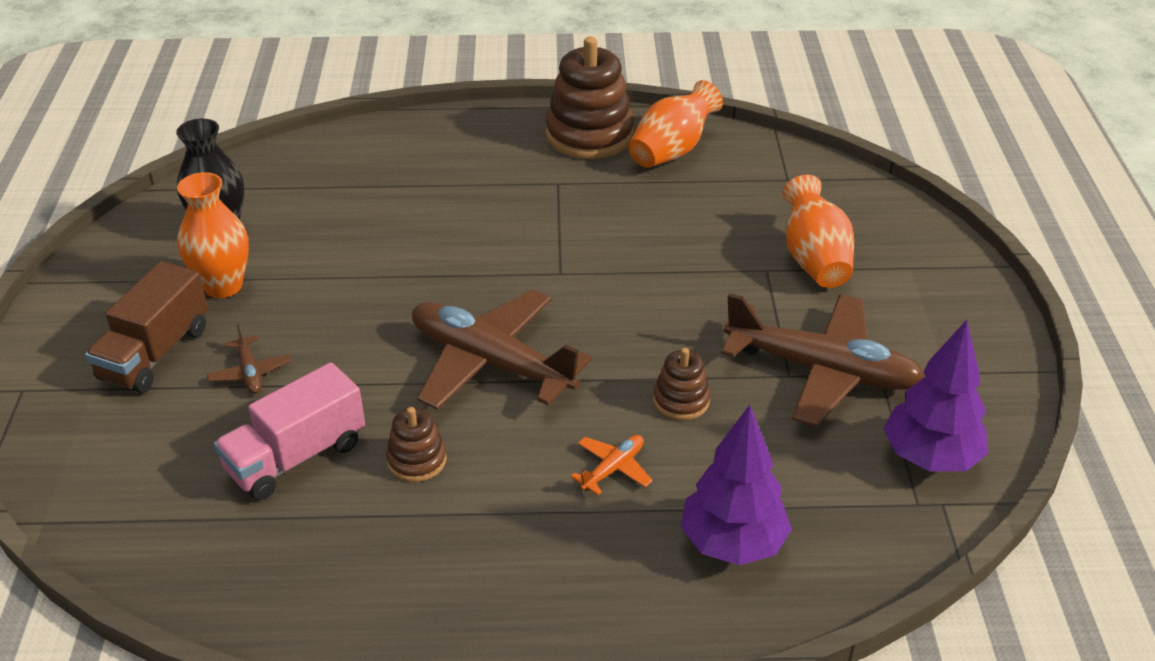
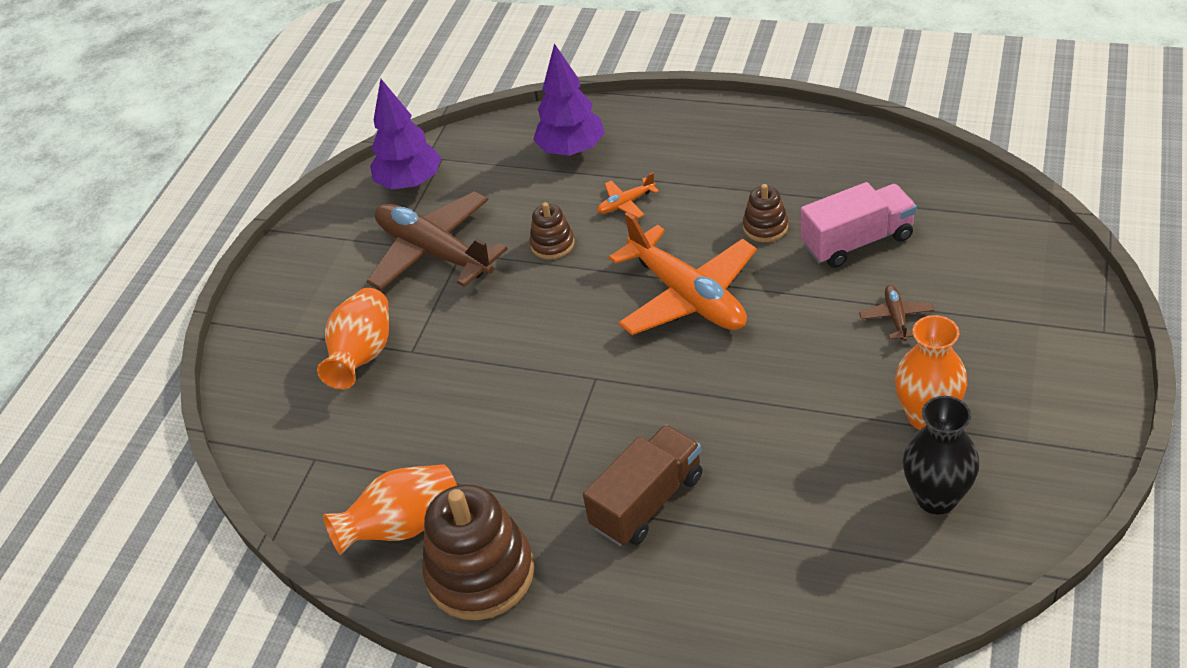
camera: 155 degrees left, 5 degrees up
(155, 353) = (986, 350): brown truck -> brown truck (647, 502)
(491, 363) = (688, 296): brown plane -> orange plane

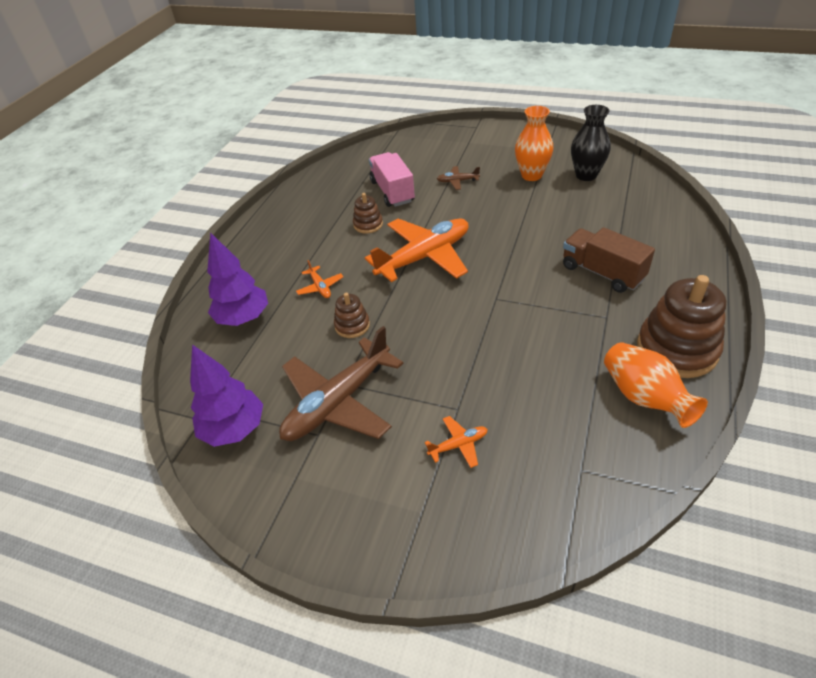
camera: 90 degrees left, 0 degrees up
(363, 355) = (458, 445): orange vase -> orange plane

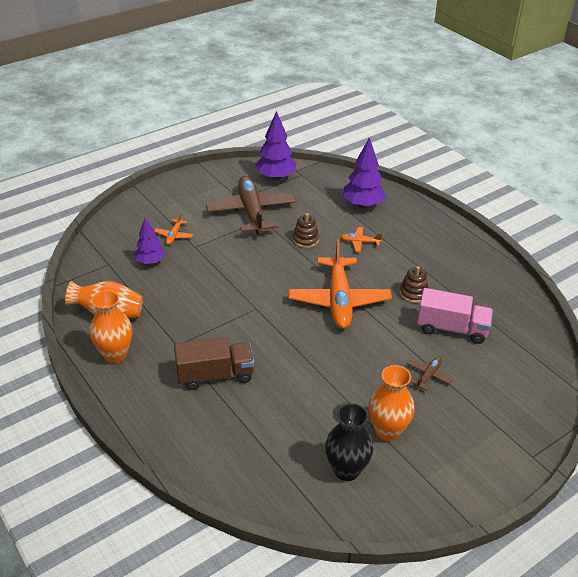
camera: 120 degrees right, 5 degrees down
(528, 429) = (150, 262): none -> purple tree
(677, 349) = (115, 354): brown stacking toy -> orange vase

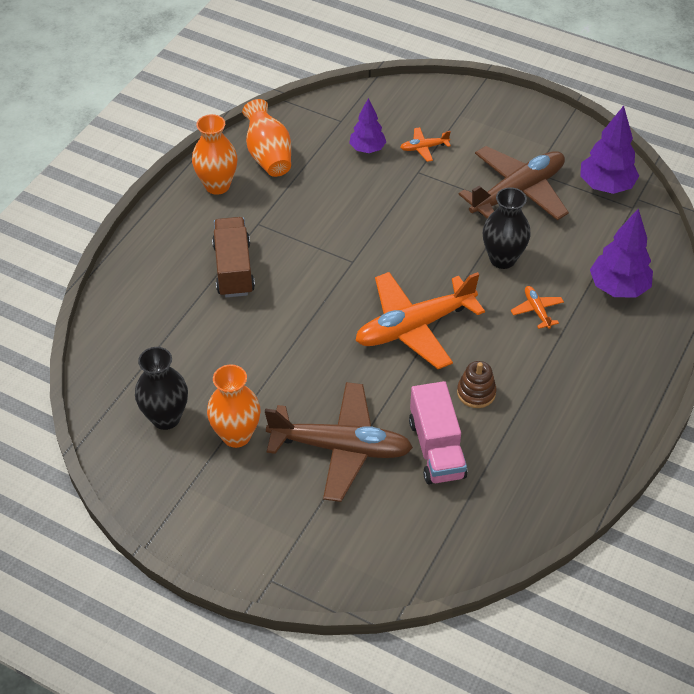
camera: 65 degrees right, 10 degrees up
(215, 375) = (234, 269): brown truck -> brown truck turned 150 degrees counterclockwise
(305, 240) = (502, 259): brown stacking toy -> black vase
(428, 376) = (341, 448): brown plane -> brown plane, size x2.37

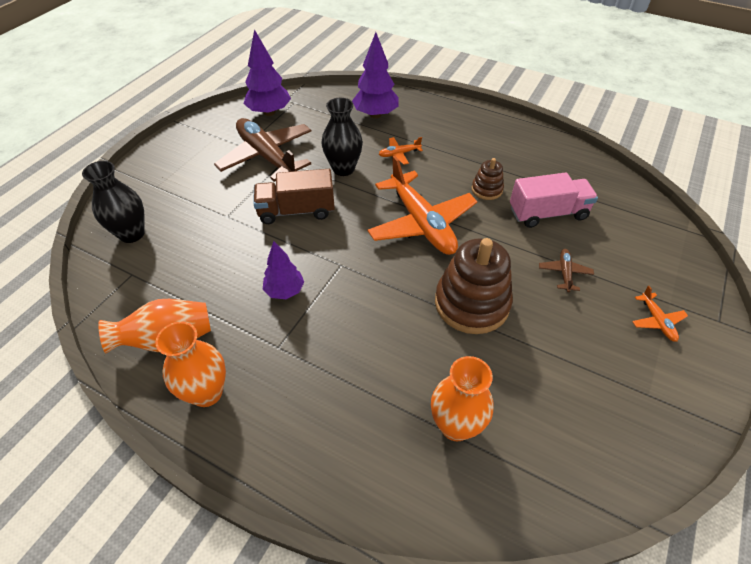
camera: 90 degrees left, 0 degrees up
(166, 418) = (568, 424): black vase -> black vase (132, 234)
(234, 269) = (347, 368): brown truck -> brown truck (296, 211)
(236, 435) = (573, 354): orange vase -> orange vase (455, 425)
(301, 362) = (471, 303): none -> brown stacking toy
(341, 448) = (564, 273): brown plane -> brown plane, size x0.42
(367, 149) = (184, 252): purple tree -> purple tree (285, 291)
(424, 148) = (194, 211): orange plane -> orange plane (657, 321)

